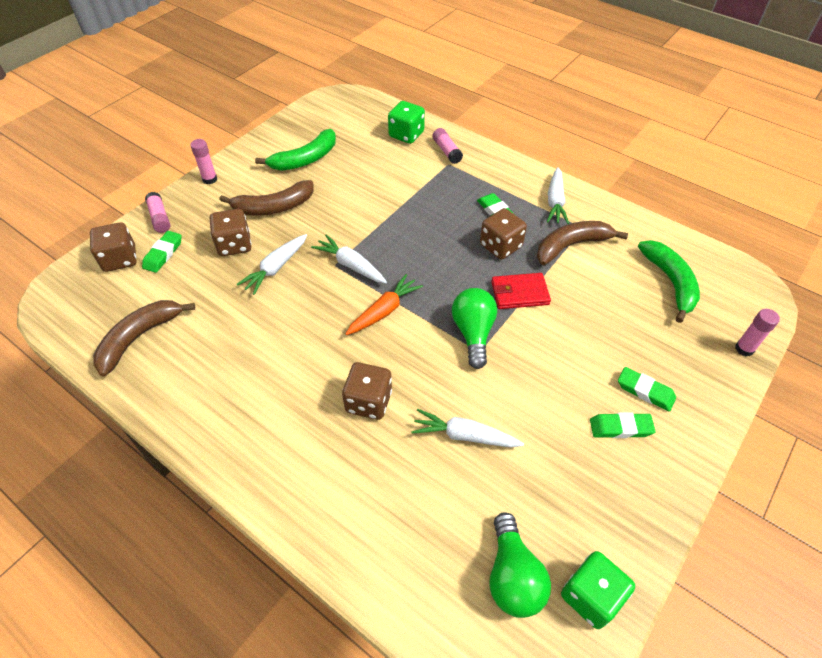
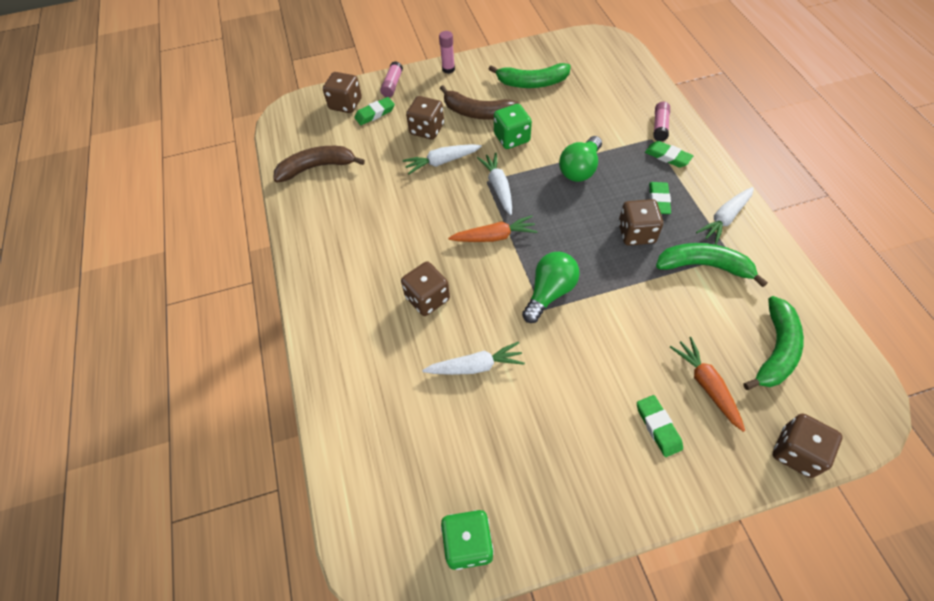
camera: 40 degrees right, 5 degrees up
(406, 134) = (635, 96): green dice -> green dice (512, 138)
(464, 435) = (475, 366): white carrot -> white carrot turned 120 degrees clockwise
(512, 576) = (424, 487): green light bulb -> green light bulb (580, 169)
(519, 293) = (618, 282): red wallet -> none
(571, 245) = (704, 266): brown banana -> green banana
(620, 428) = (607, 441): green eraser -> green eraser (667, 156)
(649, 337) = (706, 385): none -> orange carrot
(744, 349) = (796, 452): pink glue stick -> brown dice

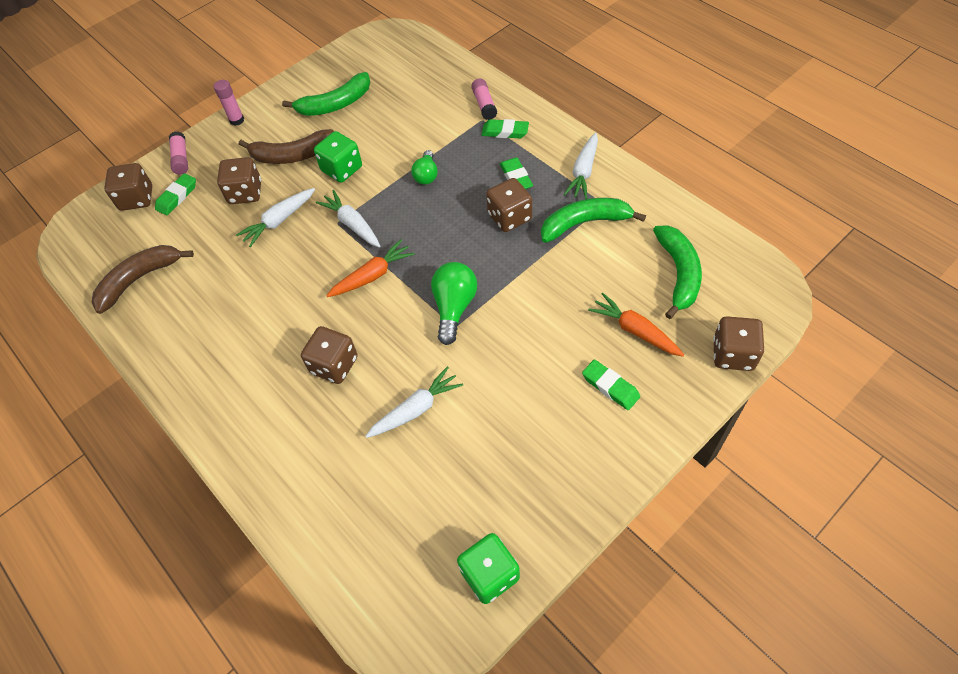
camera: 25 degrees left, 0 degrees up
(580, 169) = (426, 175): green light bulb -> green light bulb, size x0.64

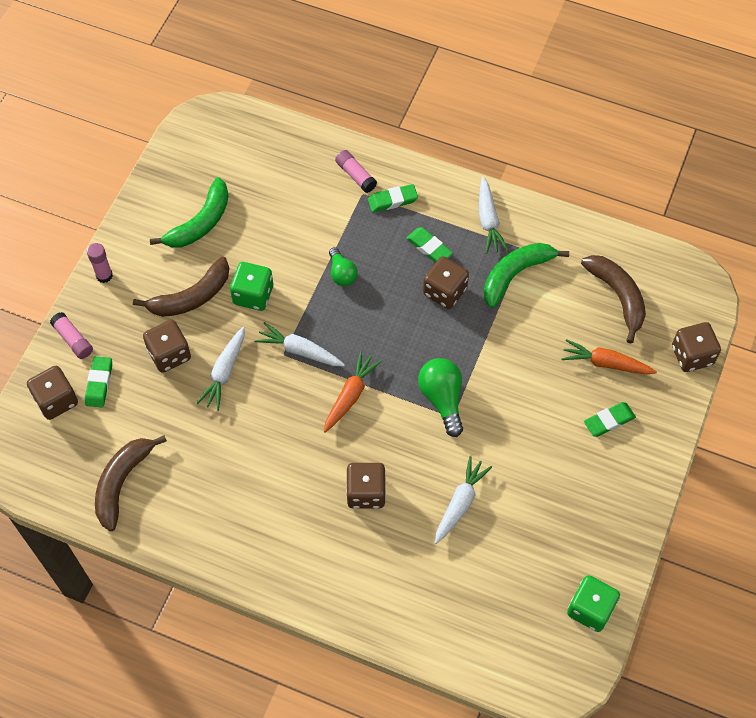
camera: 30 degrees left, 5 degrees up
(610, 387) = (609, 421): green eraser -> green eraser turned 45 degrees counterclockwise
(678, 274) = (618, 296): green banana -> brown banana

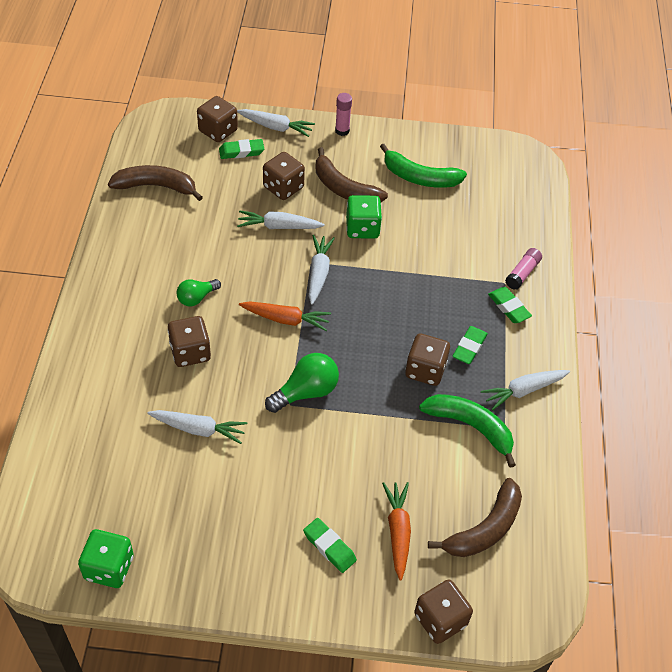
camera: 70 degrees right, 10 degrees down
(73, 340) = (275, 127): pink glue stick -> white carrot
(342, 273) = (411, 286): green light bulb -> green light bulb (196, 298)

